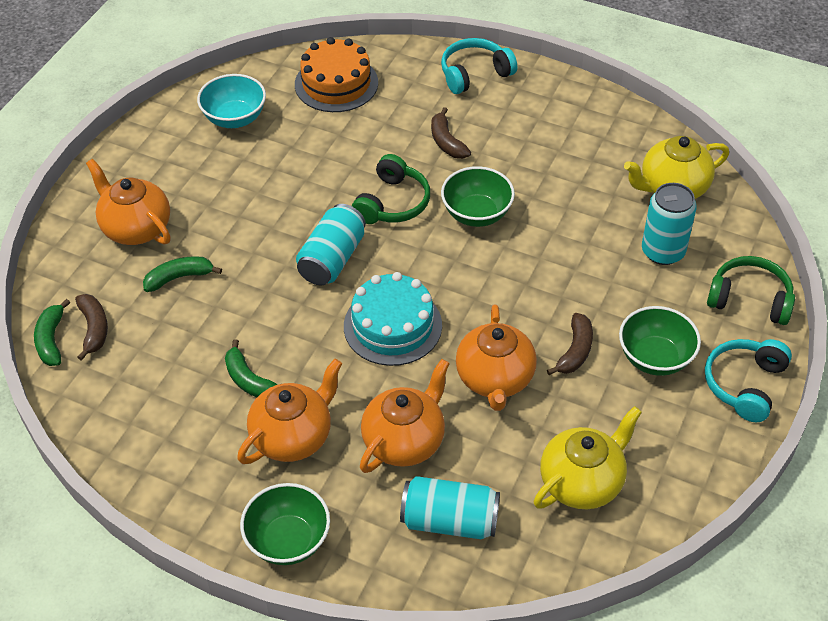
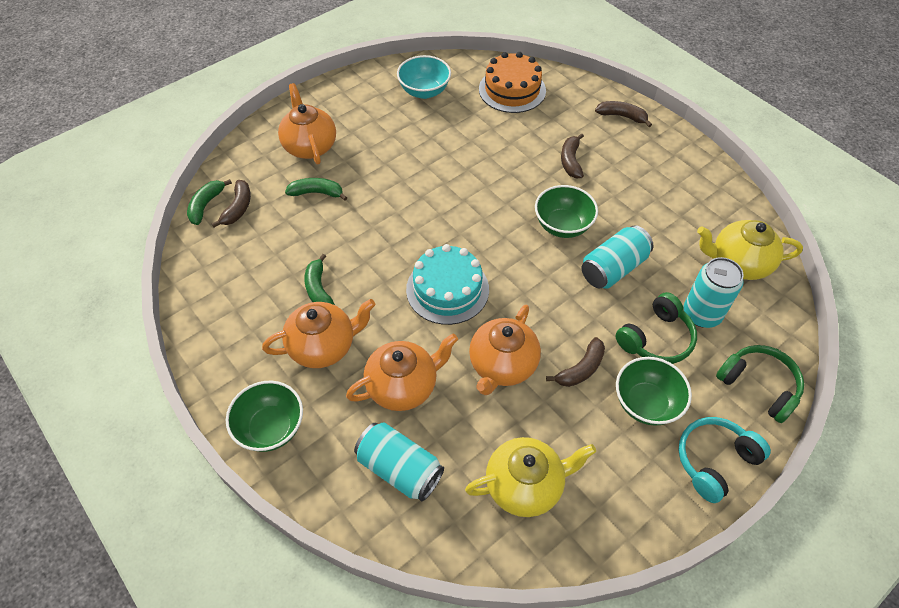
camera: 25 degrees right, 5 degrees up
(332, 259) = (432, 220): turquoise can -> turquoise can (613, 268)
(392, 203) = (502, 193): green headphones -> green headphones (656, 338)
(474, 74) = (622, 116): turquoise headphones -> brown banana

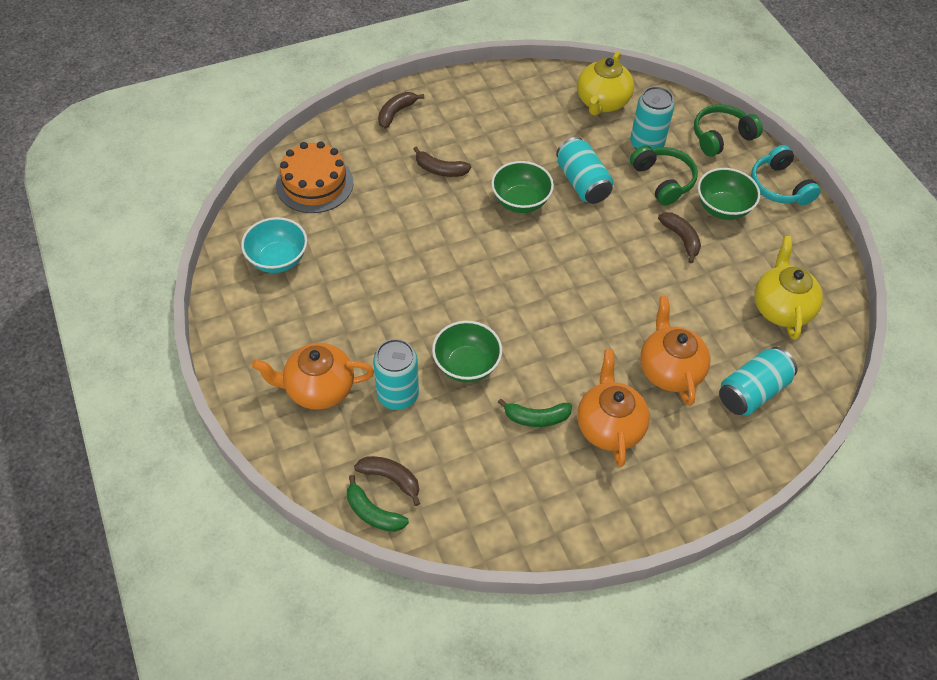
camera: 75 degrees left, 0 degrees up
(271, 428) = (692, 487): green bowl -> green bowl (466, 365)
(317, 193) = (398, 395): green banana -> turquoise can
(447, 289) = (569, 309): turquoise cake -> none
(502, 365) = (665, 291): orange teapot -> none

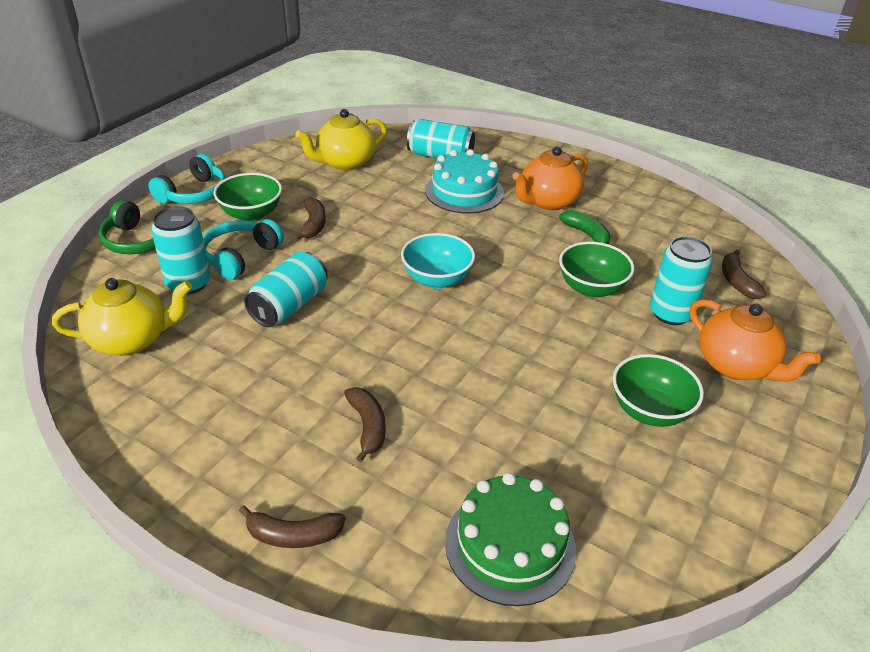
camera: 125 degrees left, 15 degrees down
(278, 259) = (656, 499): turquoise bowl -> turquoise bowl (437, 279)
(314, 184) = (510, 545): orange cake -> green cake
(373, 513) = (772, 277): green banana -> none
(520, 201) = (359, 338): green bowl -> green bowl (649, 411)
(663, 180) = (240, 256): green headphones -> turquoise headphones
(669, 370) = (464, 191): orange teapot -> turquoise cake
(681, 238) = (313, 225): brown banana -> brown banana turned 150 degrees clockwise

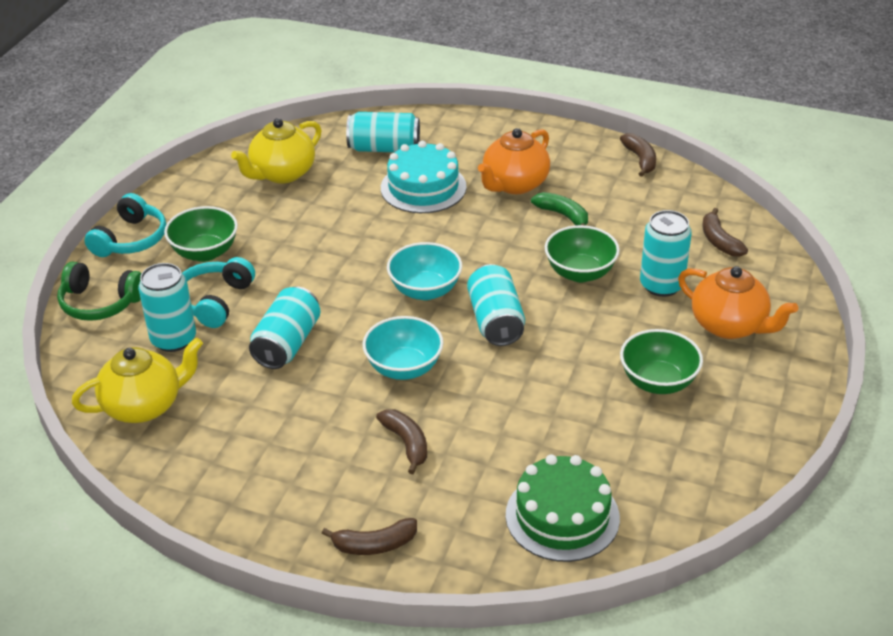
camera: 10 degrees left, 0 degrees up
(313, 225) = (276, 253): brown banana -> brown banana (640, 159)
(392, 348) = (404, 368): none -> turquoise bowl
(496, 319) = (495, 321): none -> turquoise can

